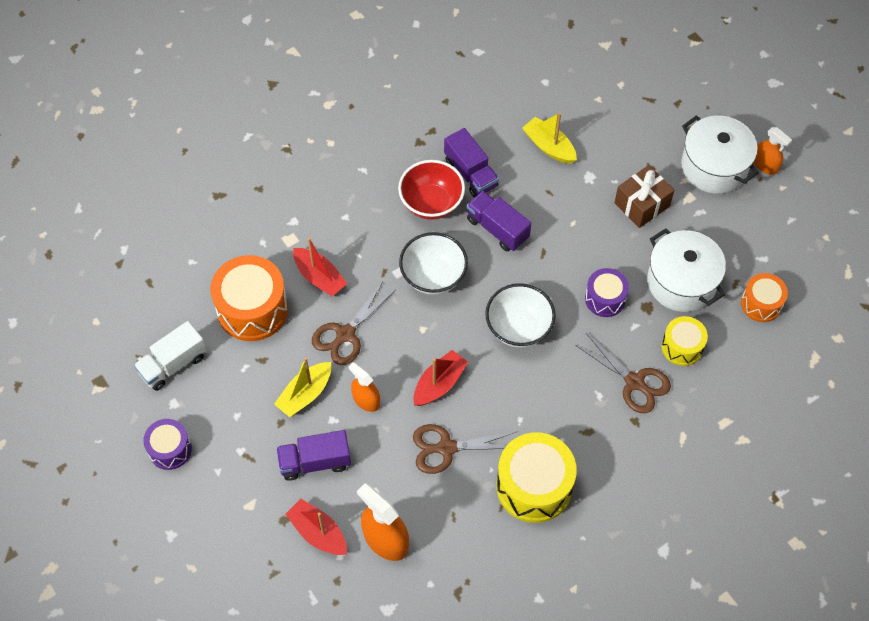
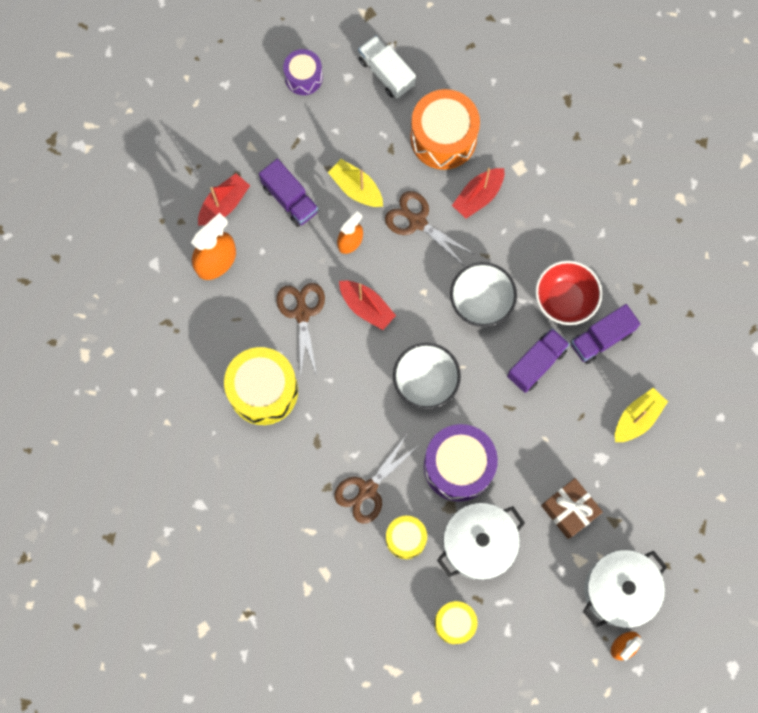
camera: 90 degrees right, 15 degrees up
(315, 462) = (290, 199): purple truck -> purple truck turned 150 degrees clockwise
(605, 299) = (458, 466): purple drum -> purple drum, size x1.74
(761, 304) = (455, 623): orange drum -> yellow drum

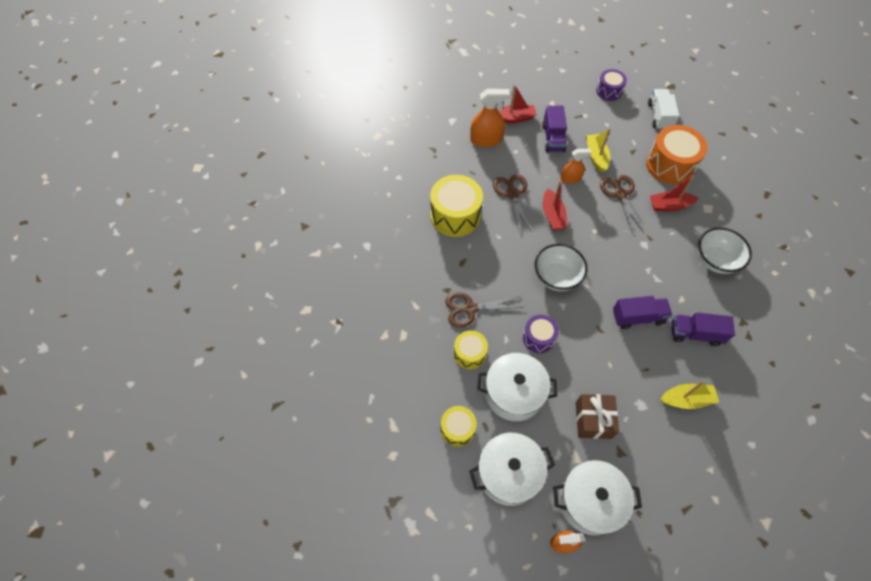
camera: 40 degrees right, 15 degrees down
(302, 312) = (512, 193): brown scissors -> brown scissors turned 45 degrees counterclockwise
(458, 466) = (538, 338): purple drum -> purple drum, size x0.57
(481, 301) = (627, 259): white bowl -> white bowl (715, 260)
(532, 625) = (508, 473): none -> white pot
(564, 300) = (685, 295): red bowl -> none

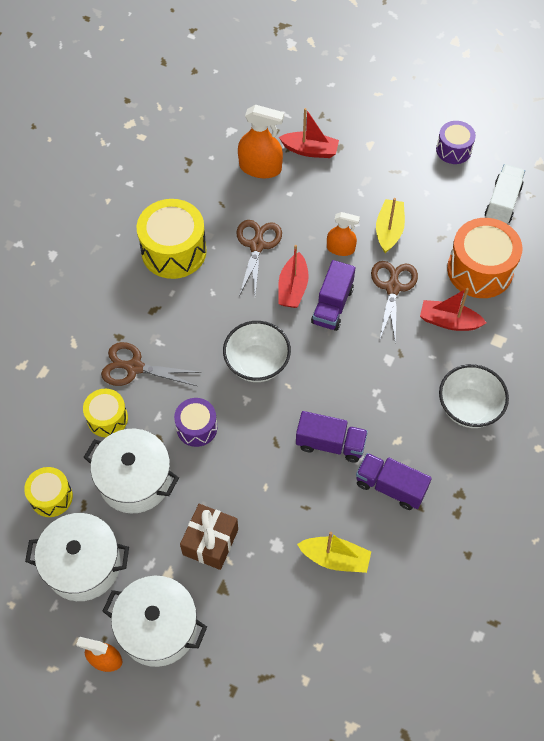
camera: 20 degrees right, 0 degrees up
(553, 138) = (346, 190): purple truck -> purple truck (332, 305)

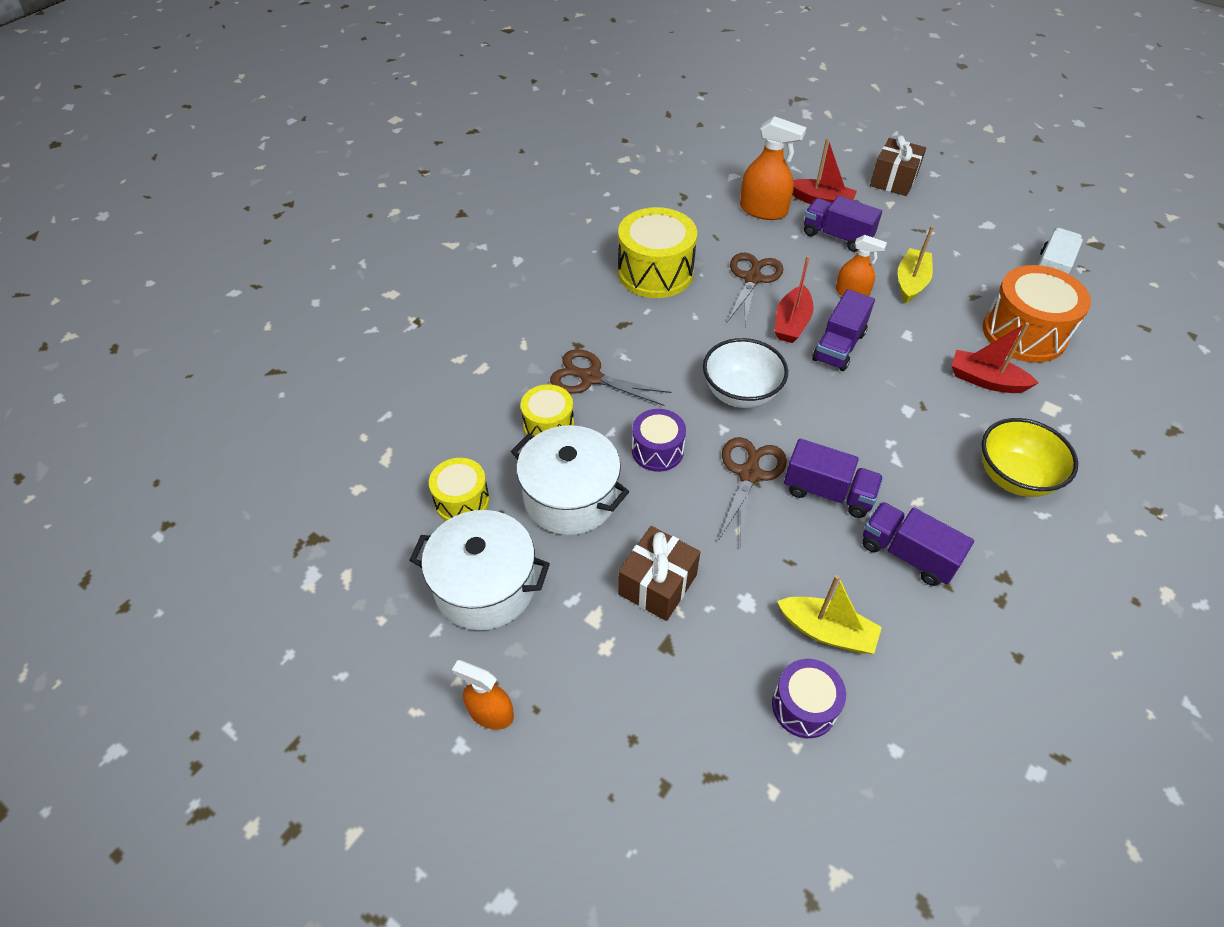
camera: 10 degrees right, 10 degrees down
(158, 627) = (571, 682): white pot -> none
(325, 189) = (837, 236): none -> purple truck
(372, 117) = (893, 180): none -> brown gift
(393, 287) = (914, 337): brown scissors -> brown scissors (749, 473)
(453, 150) = (988, 218): purple drum -> purple drum (804, 706)
(468, 408) = (1014, 477): white bowl -> yellow bowl

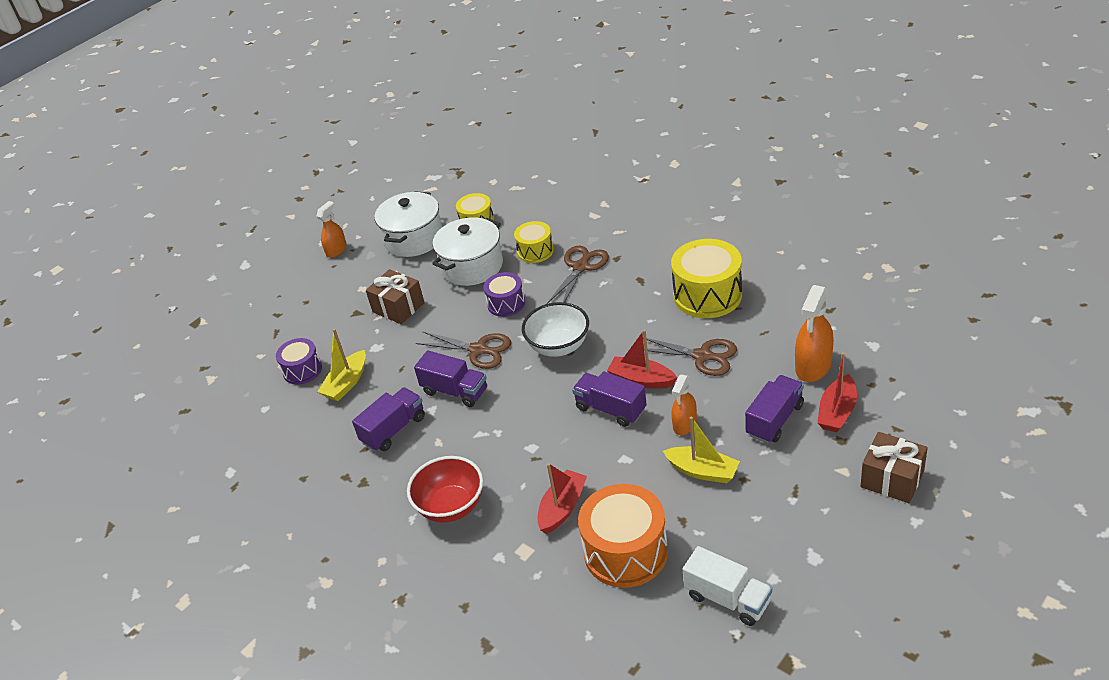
camera: 100 degrees right, 10 degrees down
(828, 492) = (455, 391): purple truck -> purple truck turned 90 degrees counterclockwise
(1014, 477) = (451, 506): yellow bowl -> red bowl

